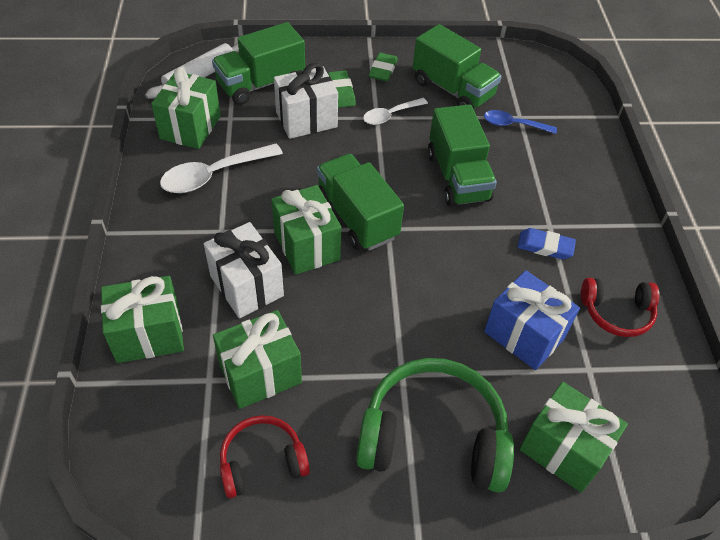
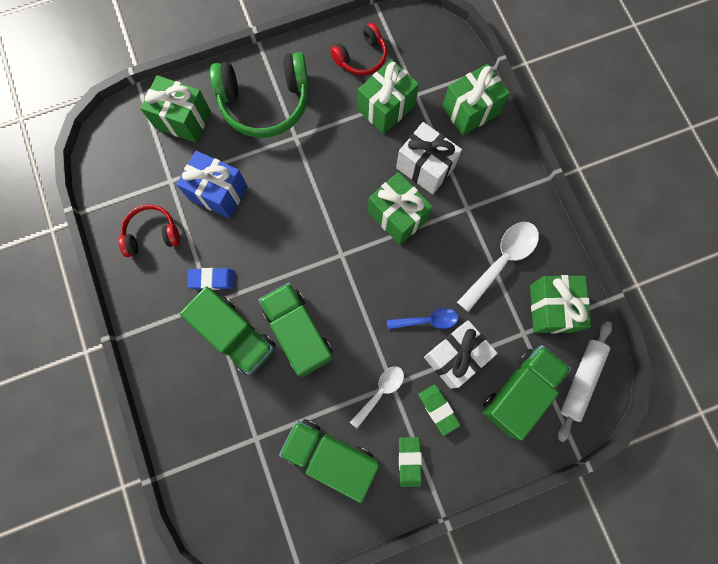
camera: 165 degrees right, 25 degrees up
(356, 218) = (369, 257): green truck -> green truck (236, 335)
(513, 125) = (260, 423): blue spoon -> blue spoon (427, 320)

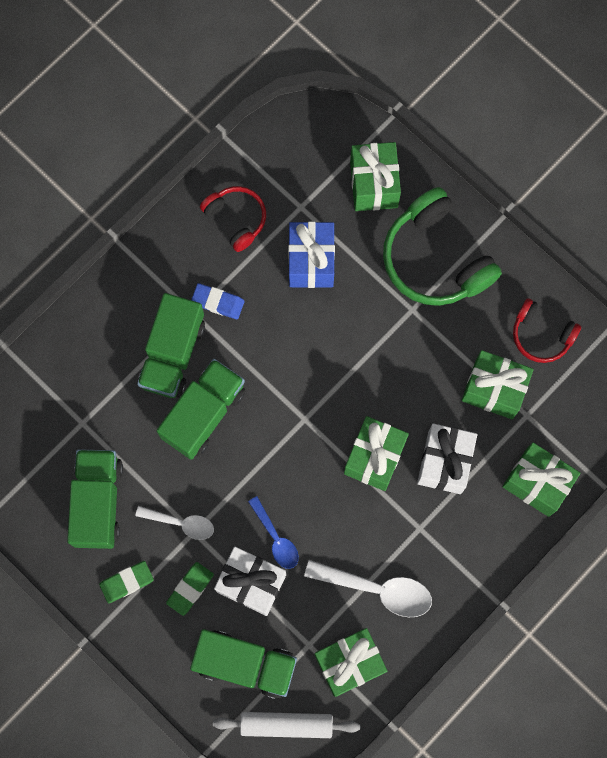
camera: 65 degrees right, 0 degrees up
(212, 279) = (218, 302): blue eraser -> blue eraser turned 45 degrees counterclockwise

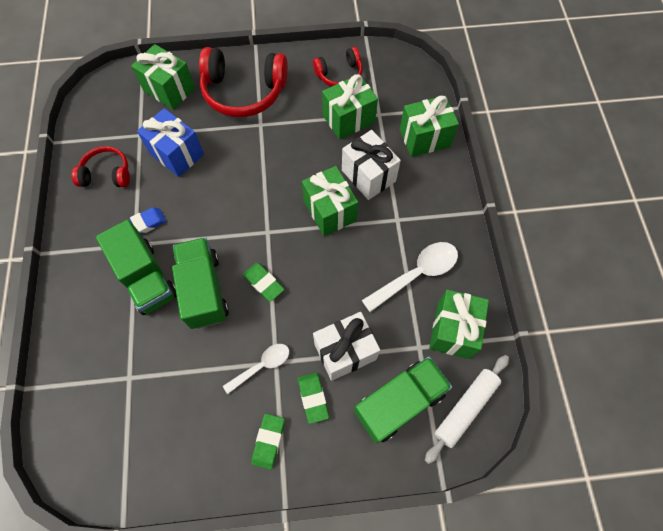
camera: 50 degrees left, 10 degrees down
(98, 502) = (193, 414): green truck -> none
(253, 459) = (263, 283): none -> green eraser
(276, 538) = (328, 310): blue spoon -> none
(435, 259) = (244, 92): green headphones -> red headphones

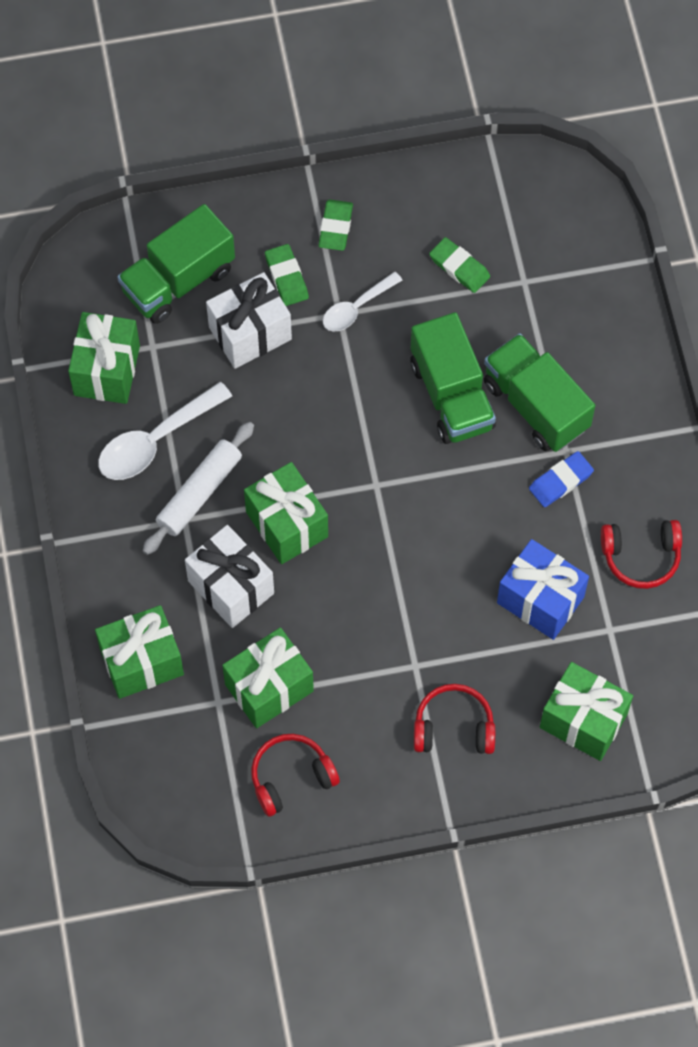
camera: 175 degrees right, 0 degrees up
(244, 92) = (453, 727): red headphones -> red headphones, size x0.56
(263, 283) = (370, 411): green eraser -> green eraser (459, 267)
(465, 408) = (95, 280): white rolling pin -> white rolling pin (199, 492)

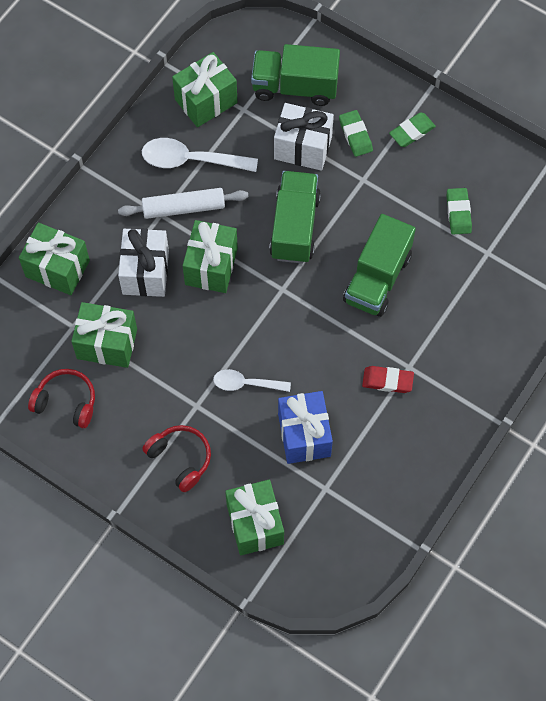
camera: 45 degrees right, 0 degrees up
(286, 277) = (355, 135): green eraser -> green eraser turned 45 degrees counterclockwise
(356, 308) = (376, 185): white spoon -> white spoon (246, 383)
(535, 405) = (419, 326): green truck -> green truck (294, 227)
(561, 481) = (387, 381): blue eraser -> red eraser
(641, 556) = (388, 465): red headphones -> none

